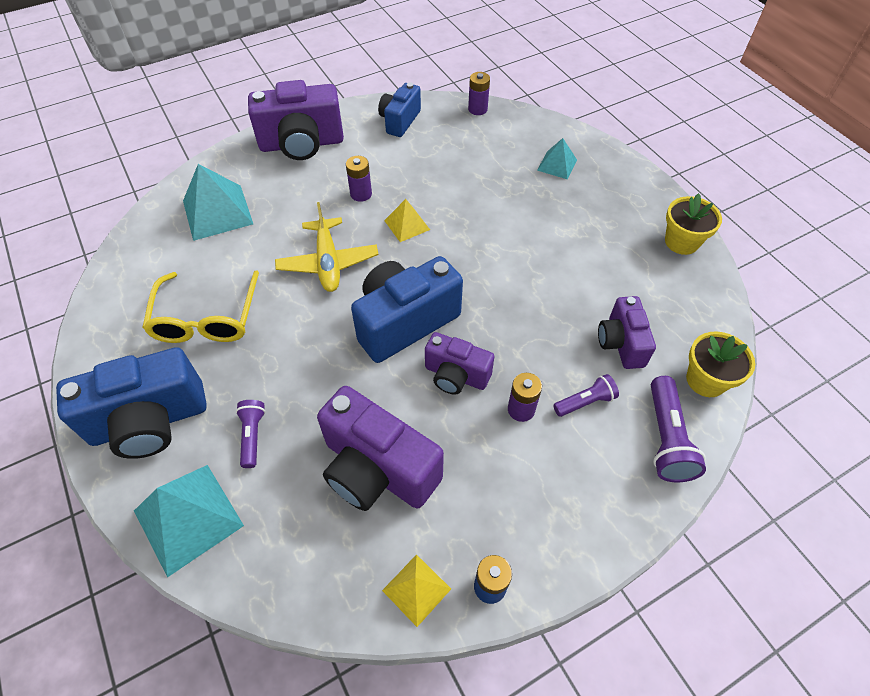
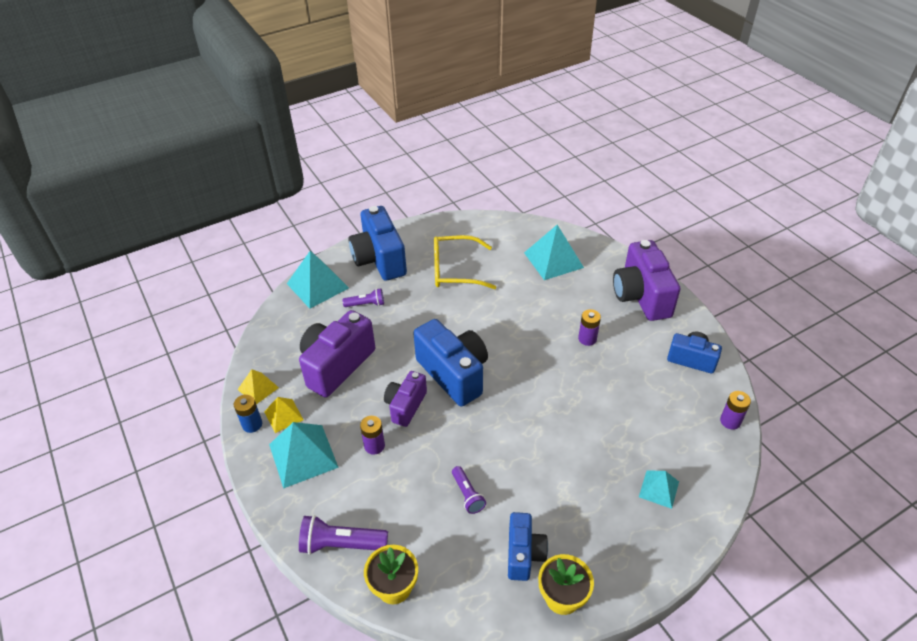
camera: 90 degrees right, 10 degrees down
(328, 262) = (509, 325): yellow plane -> none
(407, 225) = (555, 370): yellow pyramid -> yellow pyramid (283, 415)
(542, 500) = (303, 455): none -> turquoise pyramid
(585, 402) = (378, 489): purple flashlight -> purple flashlight (467, 494)
(621, 343) = (434, 522): purple camera -> none
(644, 267) = (524, 554): none -> blue camera

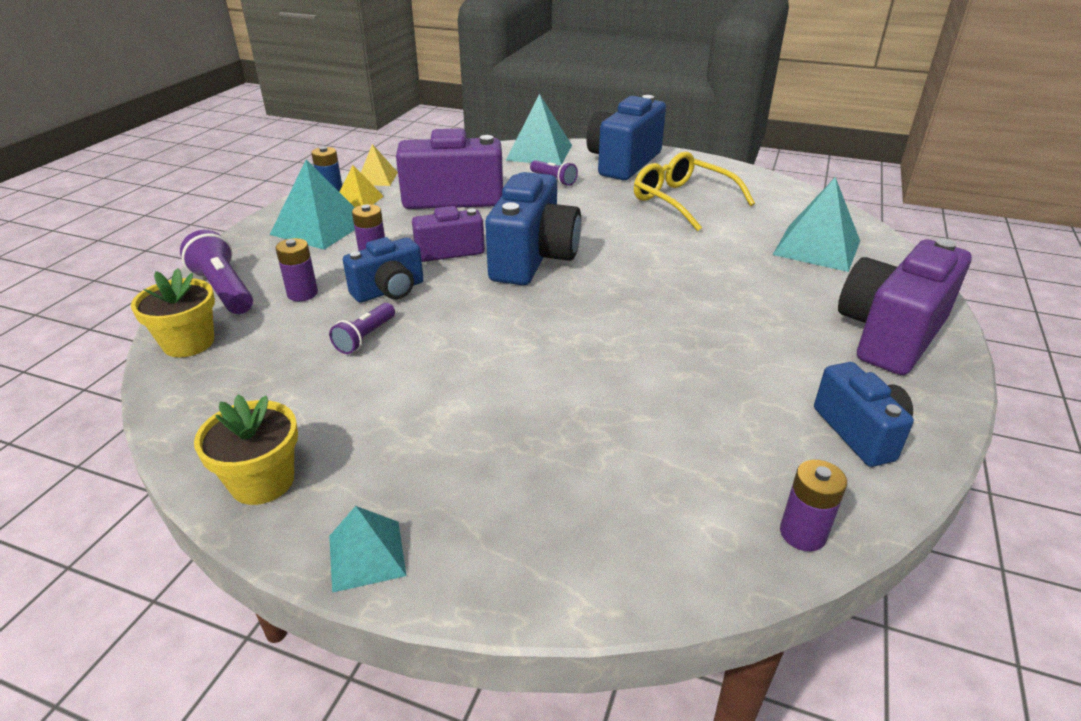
camera: 50 degrees right, 10 degrees down
(524, 554) = (310, 417): blue camera -> blue camera (389, 291)
(587, 339) = (734, 322): purple battery -> purple battery (302, 293)
(659, 489) = (553, 502): turquoise pyramid -> turquoise pyramid (367, 555)

